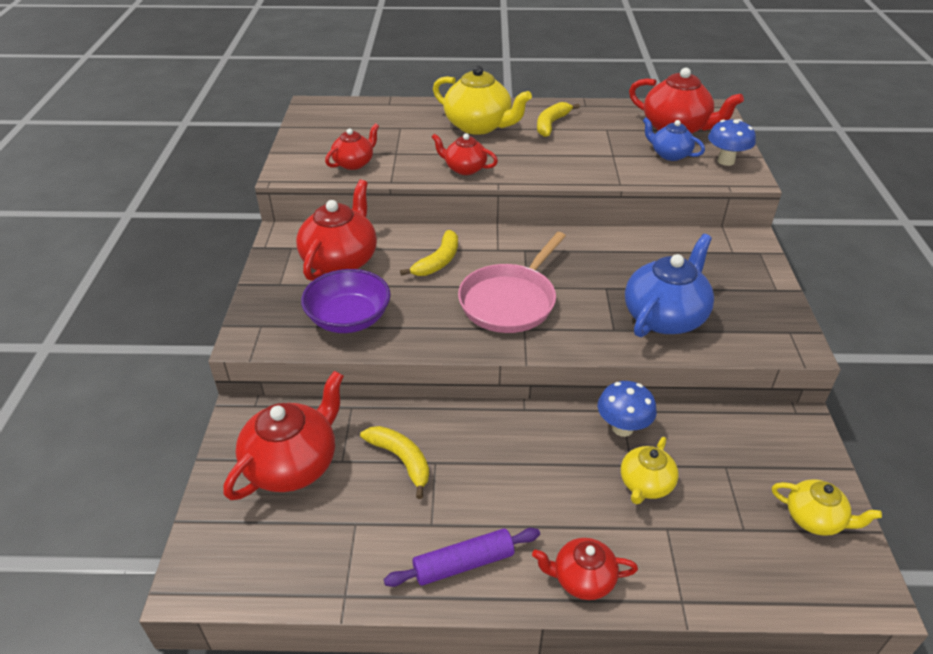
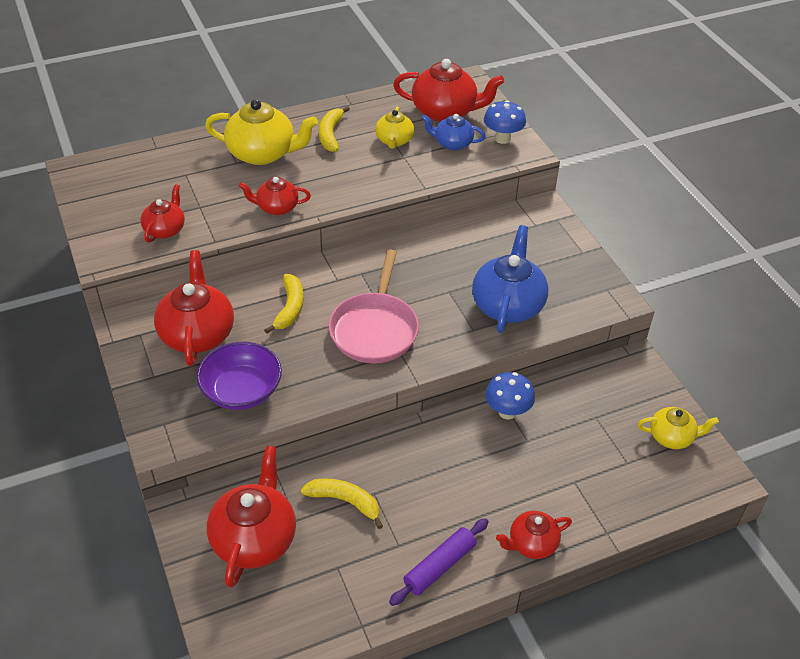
camera: 25 degrees left, 5 degrees up
(645, 484) = (544, 453): yellow teapot -> yellow teapot (394, 141)

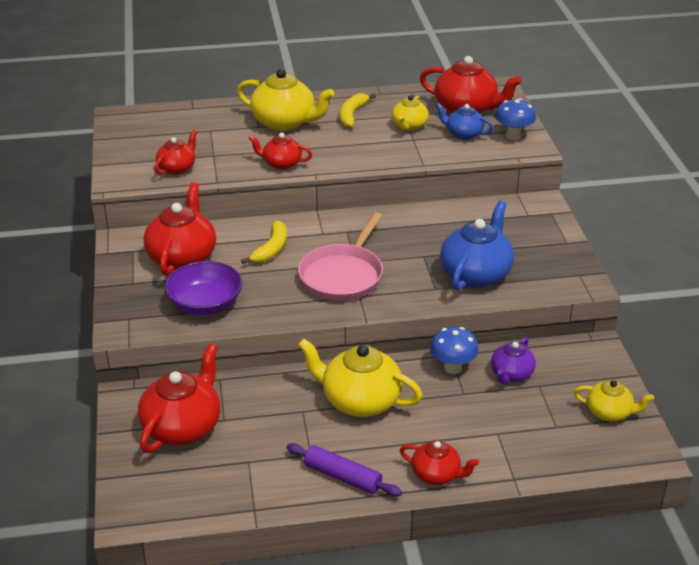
camera: 15 degrees right, 10 degrees down
(345, 501) = (274, 412): yellow banana -> none
(428, 469) = (360, 401): none -> yellow teapot
(439, 566) = (342, 477): purple rolling pin -> purple rolling pin turned 60 degrees clockwise
(532, 544) = (437, 474): red teapot -> red teapot turned 150 degrees counterclockwise
(566, 409) = (511, 374): none -> purple teapot

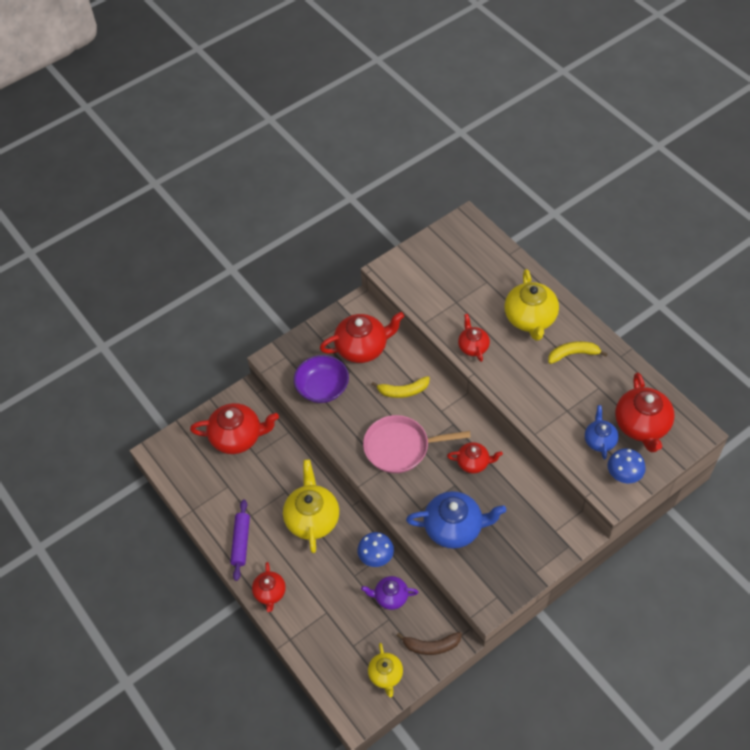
camera: 65 degrees right, 20 degrees up
(177, 168) = (425, 291): red teapot -> red teapot (473, 463)
(409, 126) = (584, 399): yellow teapot -> none
(592, 365) = (431, 646): none -> brown banana

